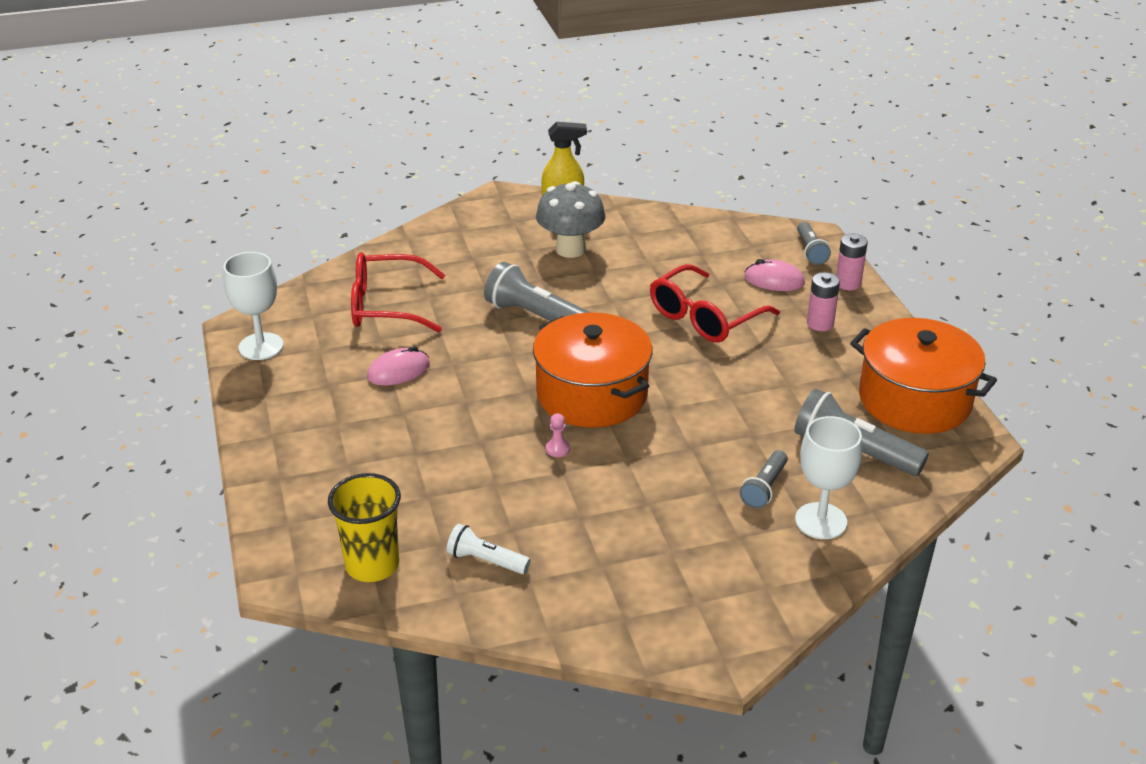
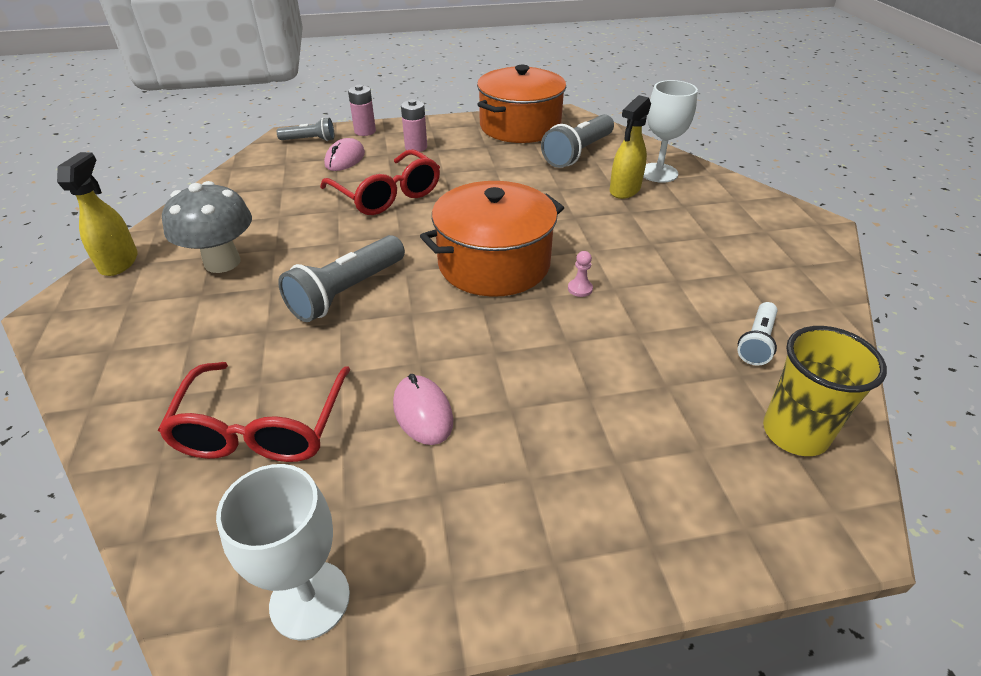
camera: 85 degrees left, 5 degrees up
(764, 488) = (624, 190): grey flashlight -> yellow spray bottle

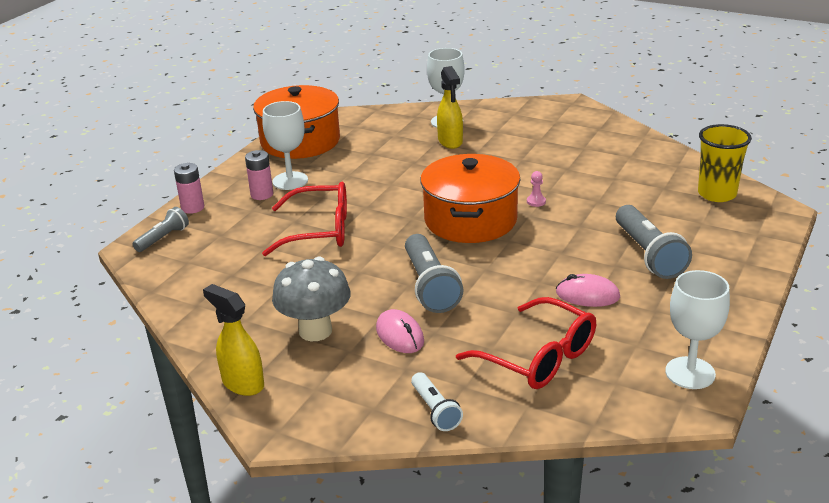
camera: 50 degrees left, 10 degrees down
(345, 159) = (229, 231): pink mouse -> pink mouse (400, 335)
(452, 149) = (290, 181): none -> white goblet
(578, 153) = (377, 136): grey flashlight -> grey flashlight (648, 254)
(756, 342) = (645, 171): white flashlight -> white flashlight (435, 410)

